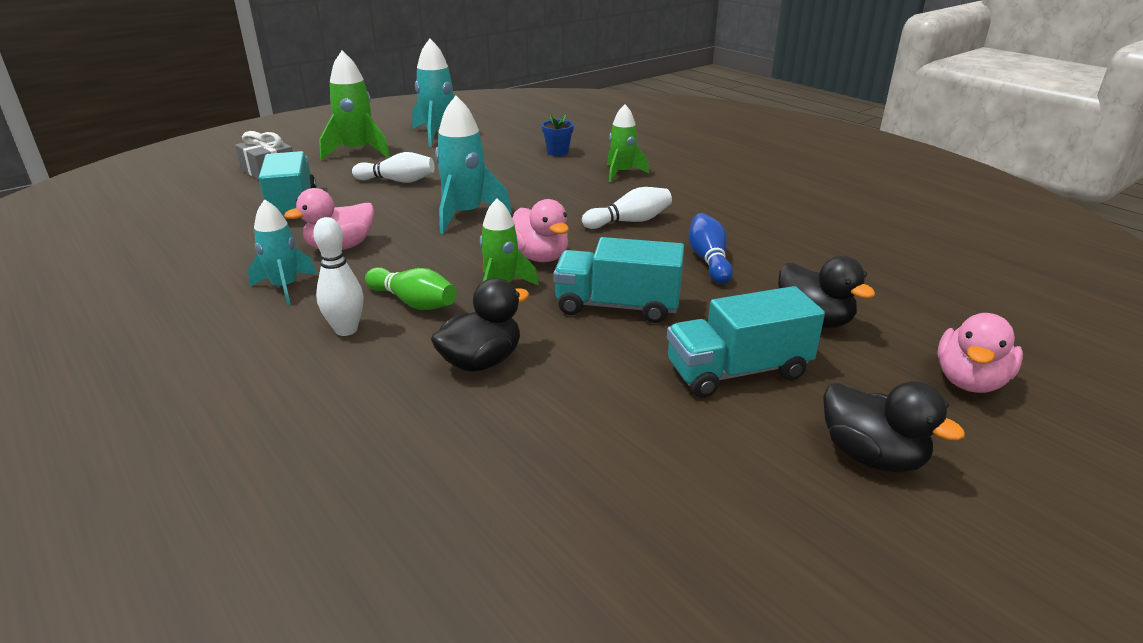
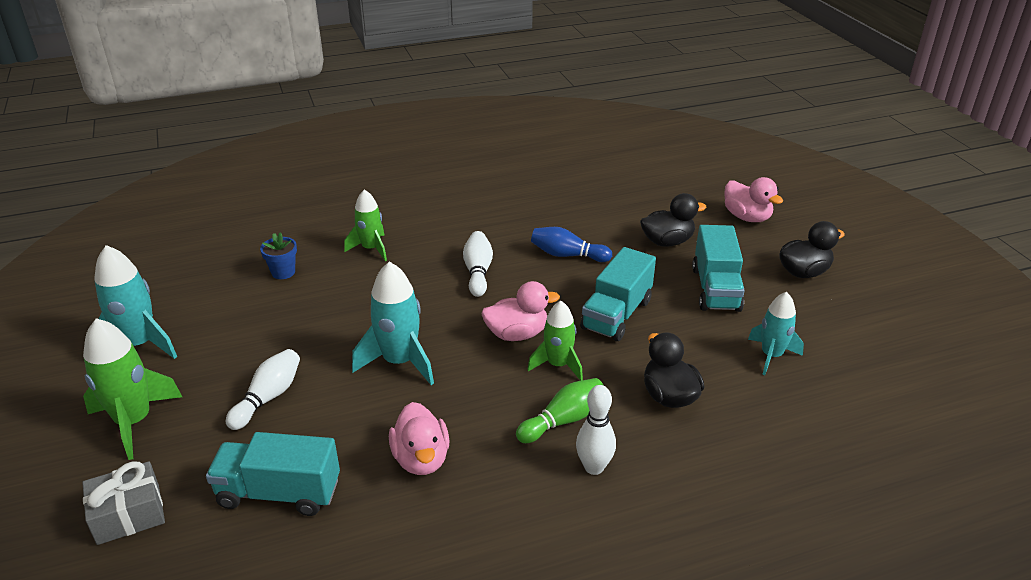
camera: 70 degrees left, 5 degrees up
(285, 287) = (492, 506): turquoise rocket -> turquoise rocket (771, 356)

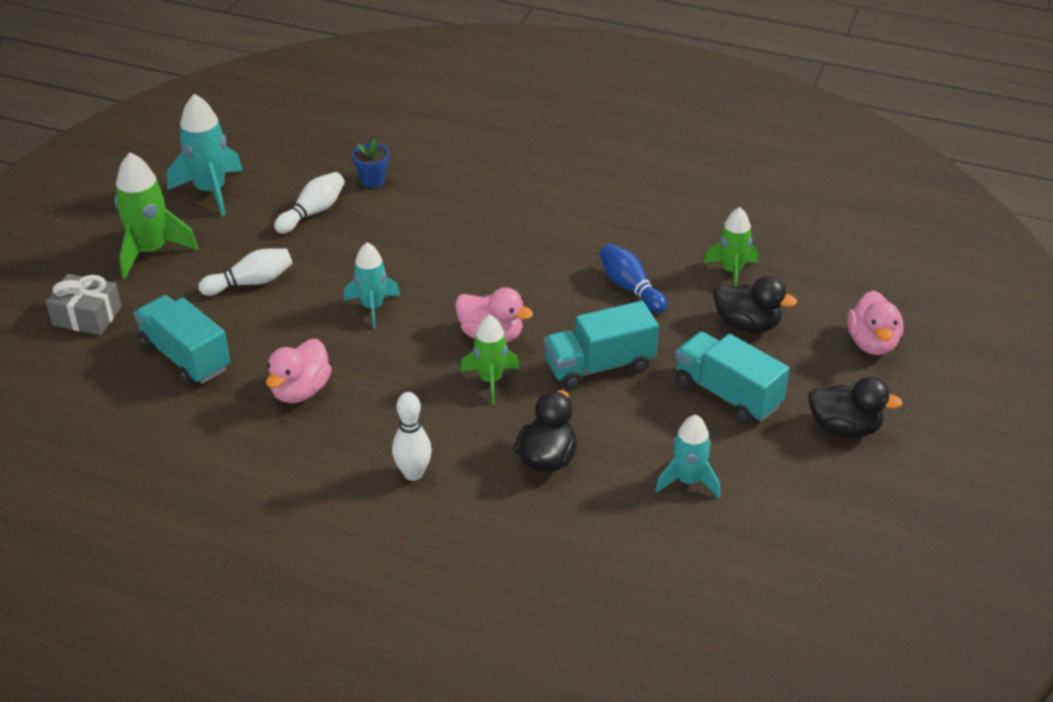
camera: 40 degrees right, 5 degrees up
(371, 249) = (466, 194): green rocket -> green rocket (732, 271)
(399, 362) = (372, 307): turquoise rocket -> turquoise rocket, size x0.66
(478, 272) = (529, 262): white bowling pin -> white bowling pin (312, 212)
(563, 420) = (436, 425): green bowling pin -> none
(715, 289) = (727, 394): turquoise truck -> turquoise truck turned 90 degrees clockwise

